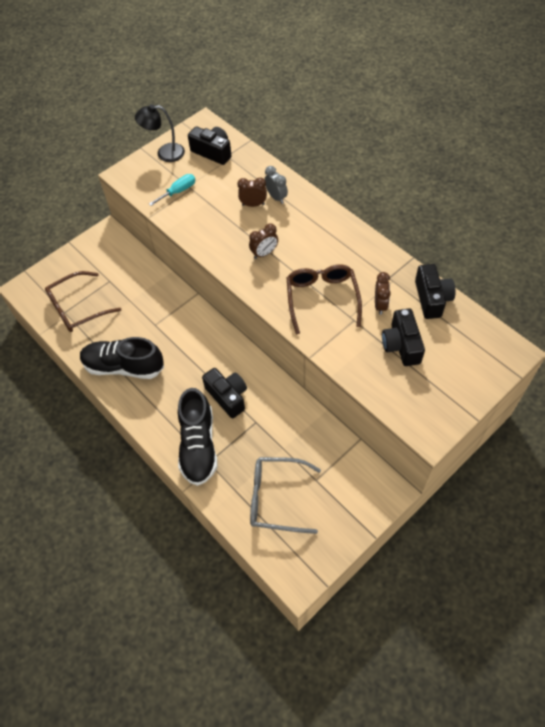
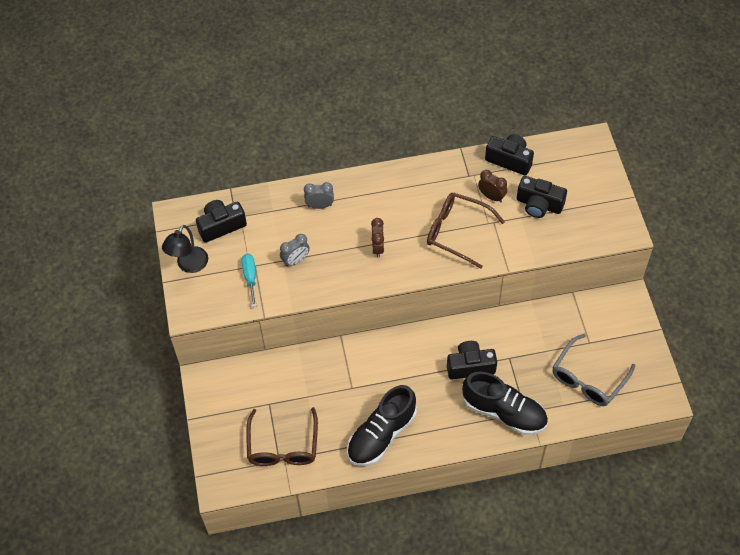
camera: 60 degrees left, 0 degrees up
(213, 209) = (296, 260): none -> grey clock
(253, 204) = (314, 227): brown clock -> none

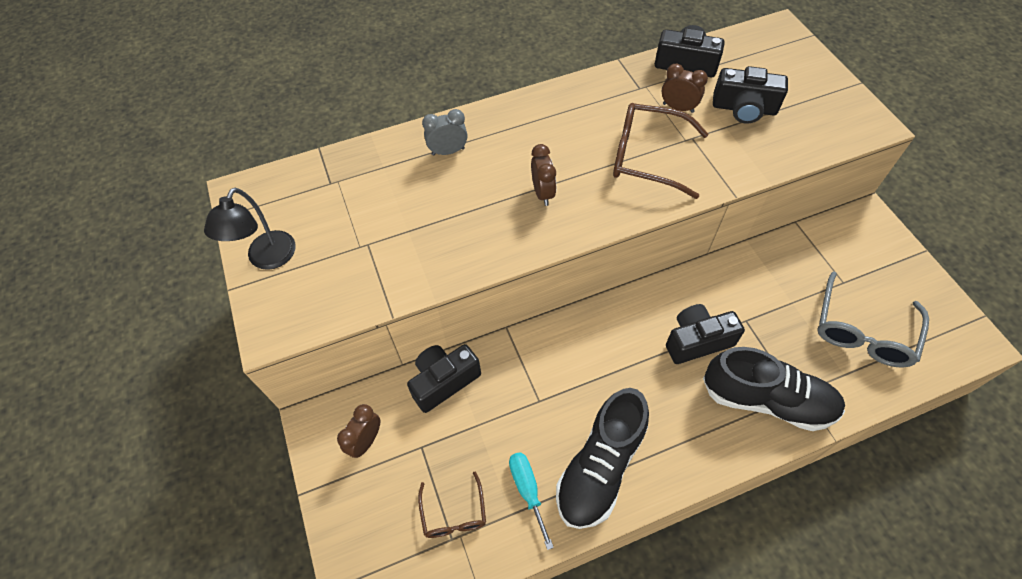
camera: 10 degrees left, 0 degrees up
(221, 226) = (310, 197): black camera -> black camera (444, 381)
(234, 394) = (366, 441): none -> brown clock
(250, 277) = (363, 262): turquoise screwdriver -> turquoise screwdriver (527, 490)
(283, 446) = (454, 514): brown glasses -> brown glasses, size x0.58
(296, 260) = (427, 228): grey clock -> none

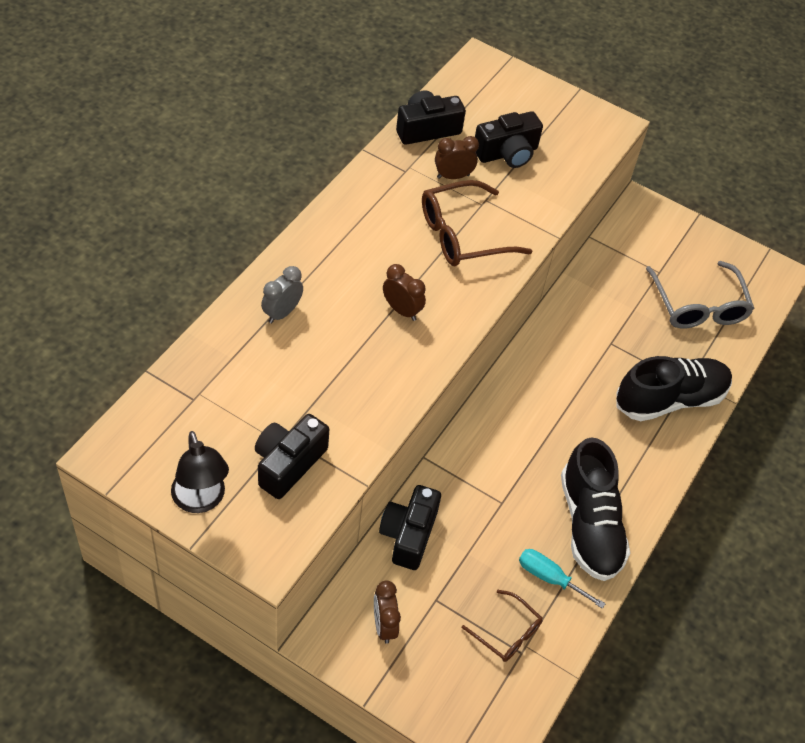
camera: 45 degrees left, 5 degrees down
(697, 341) = (587, 381): black camera -> black camera (288, 463)

